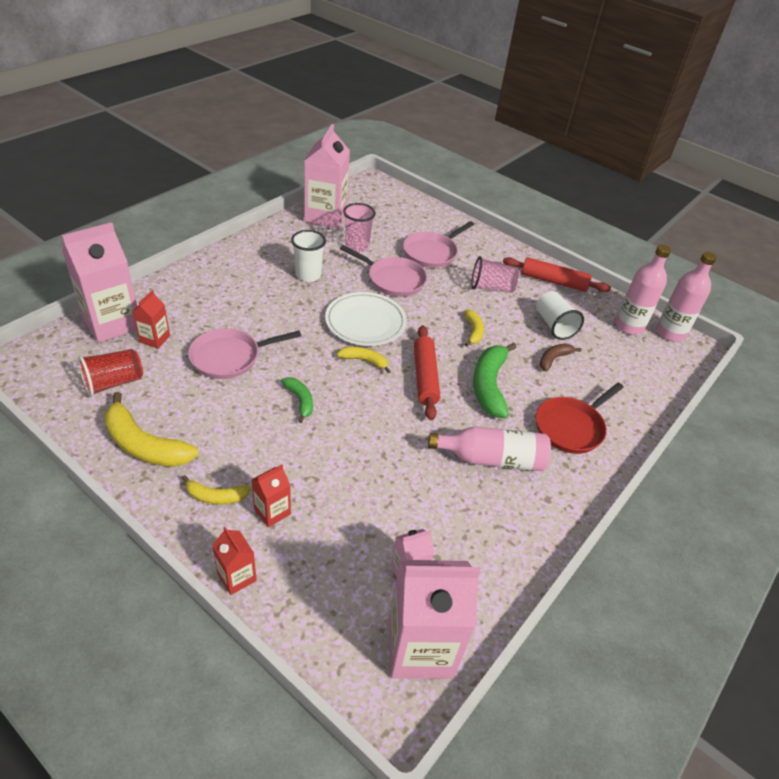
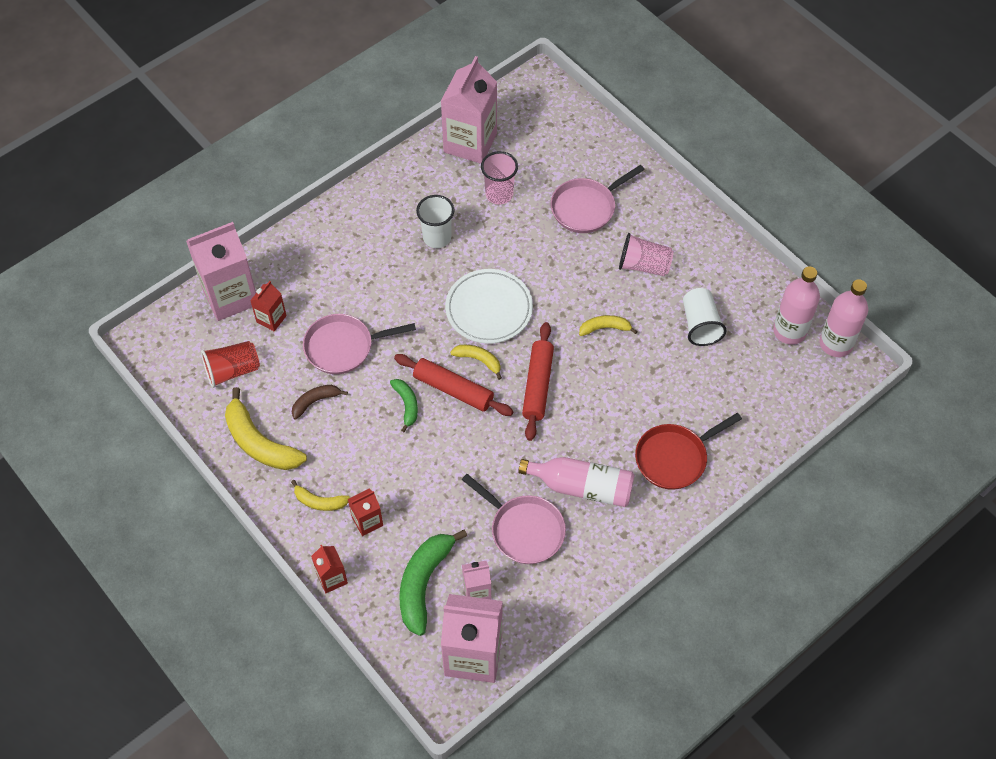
camera: 15 degrees right, 15 degrees up
(393, 280) = (531, 248): pink pan -> pink pan (524, 530)
(473, 331) = (605, 328): yellow banana -> yellow banana turned 105 degrees counterclockwise
(489, 385) = (603, 401): green banana -> green banana (424, 583)
(553, 281) = (721, 259): red rolling pin -> red rolling pin (453, 389)
(553, 359) = (684, 371): brown banana -> brown banana (315, 401)

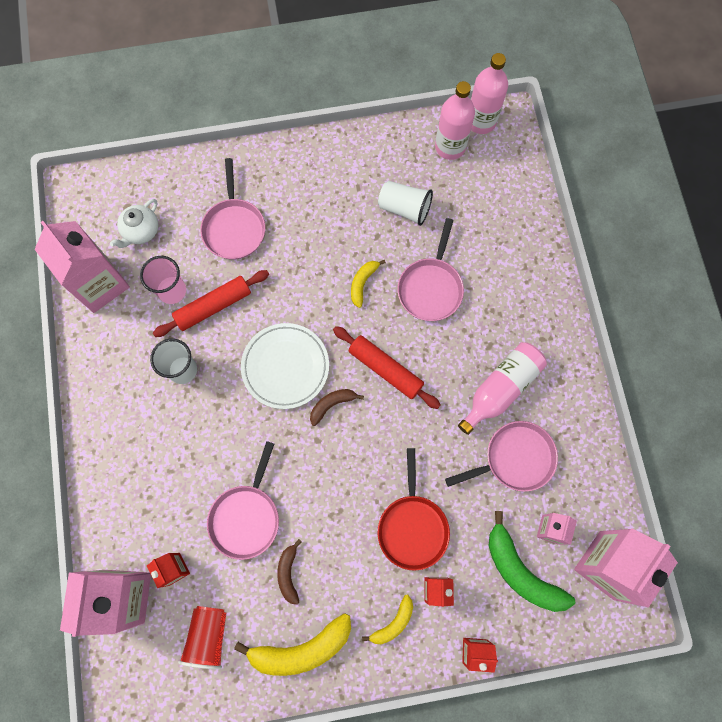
camera: 60 degrees left, 15 degrees up
(406, 405) = (340, 492): green banana -> none
(453, 389) = (348, 442): red rolling pin -> red rolling pin (213, 306)
(478, 360) = (332, 404): yellow banana -> brown banana
(535, 145) = (141, 231): none -> white teapot
(638, 383) = (431, 288): none -> pink pan
(644, 265) = (321, 217): pink cup -> none
(674, 458) = (514, 301): red pan -> red pan (412, 527)

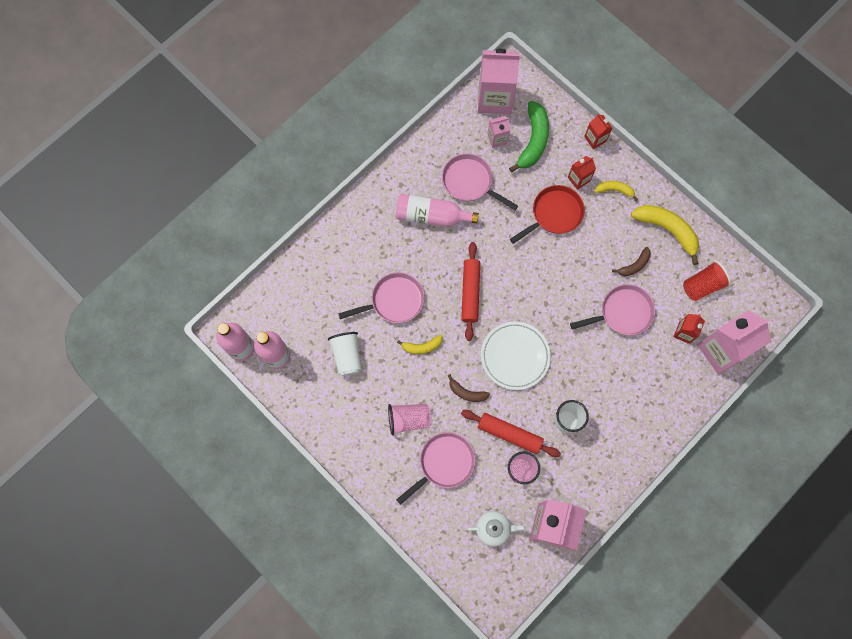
camera: 125 degrees left, 0 degrees up
(299, 224) = (409, 419): none -> pink cup
(332, 404) = (517, 310): brown banana -> brown banana (466, 392)

